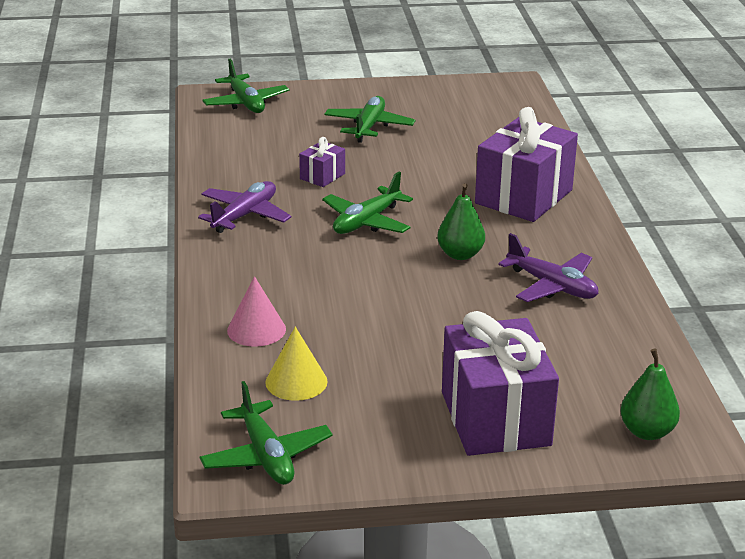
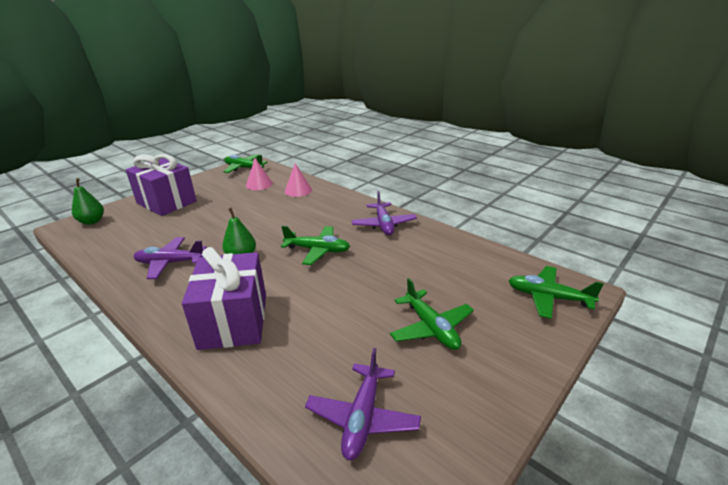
camera: 140 degrees right, 0 degrees up
(296, 381) = (259, 184): yellow cone -> pink cone
(322, 176) = (387, 265): purple gift -> none
(366, 222) = (318, 250): green plane -> green plane turned 105 degrees clockwise
(485, 114) = (362, 418): none -> purple plane

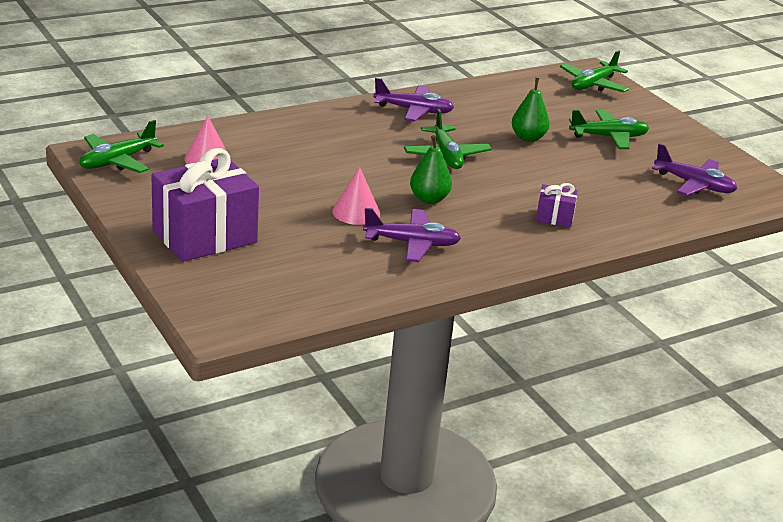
camera: 75 degrees left, 0 degrees up
(92, 221) = (223, 301): green pear -> green pear (528, 138)
(170, 263) = (412, 243): purple plane -> purple plane turned 105 degrees counterclockwise
(233, 321) = (554, 217): purple gift -> purple gift, size x0.46
(298, 190) = (262, 137): pink cone -> pink cone (356, 212)
(318, 250) = (446, 156): green plane -> green plane turned 135 degrees clockwise

